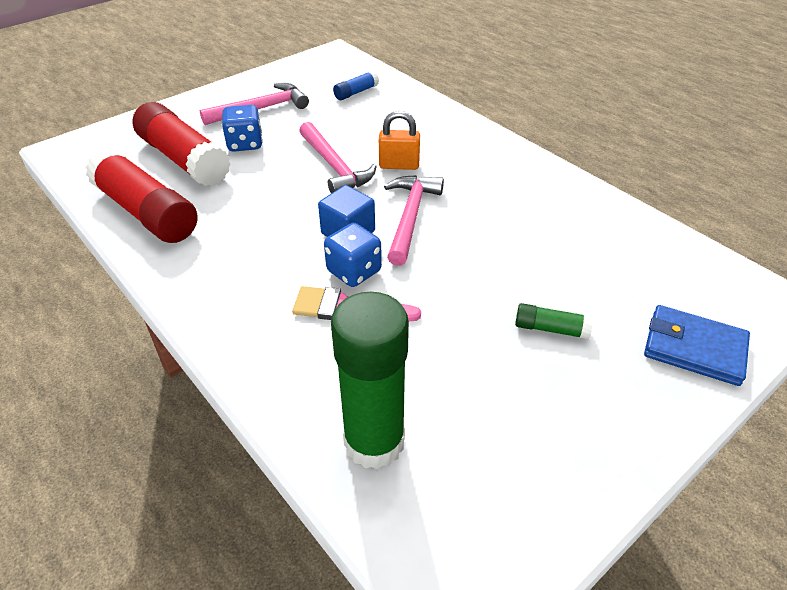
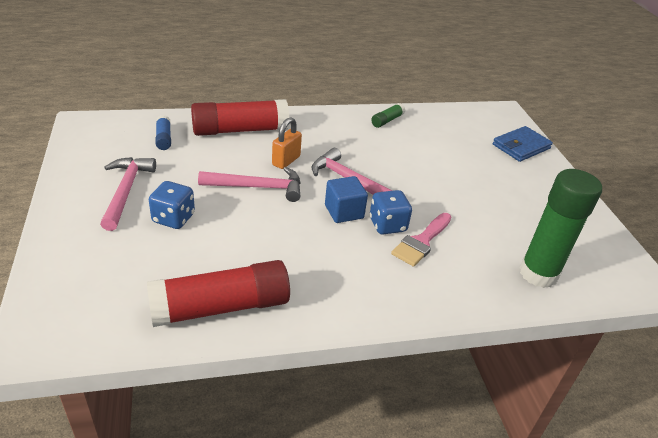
camera: 65 degrees left, 5 degrees down
(184, 159) = (157, 260): red glue stick -> red glue stick (240, 130)
(551, 329) = (485, 178): green glue stick -> green glue stick (387, 120)

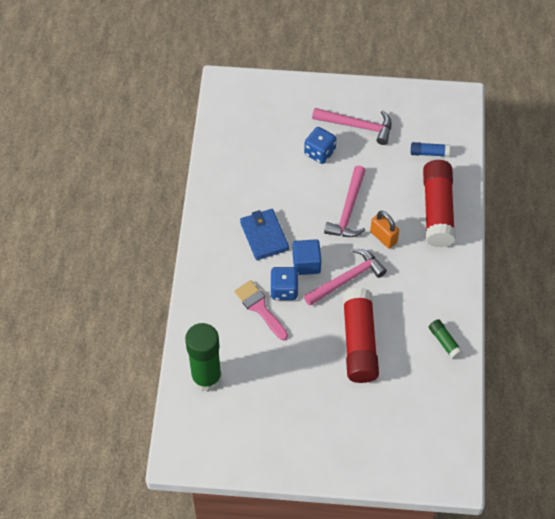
camera: 110 degrees right, 20 degrees up
(221, 307) = (227, 171): red glue stick -> red glue stick (359, 342)
(521, 146) = (381, 457): blue wallet -> blue wallet (264, 236)

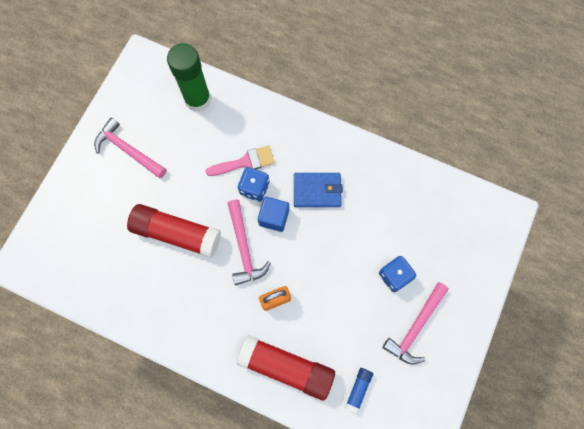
camera: 110 degrees right, 15 degrees up
(348, 210) = (317, 278): pink hammer -> pink hammer (128, 150)
(444, 342) = (144, 310): green glue stick -> none

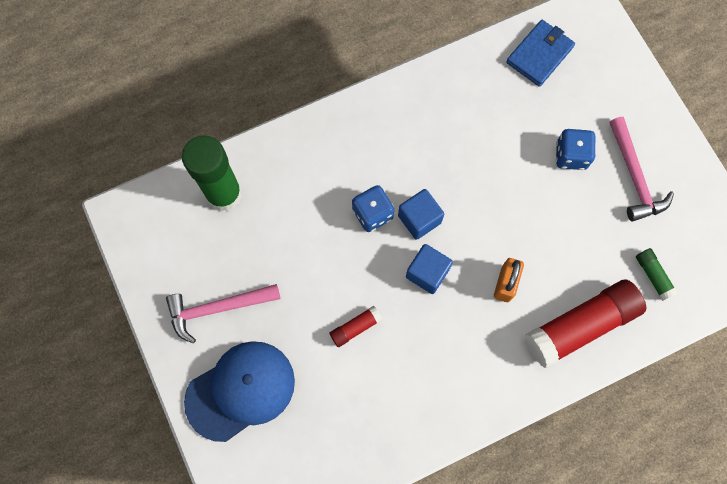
camera: 50 degrees left, 0 degrees up
(90, 200) = (241, 390): none -> blue cap
(177, 233) = (355, 328): red glue stick -> red glue stick, size x0.45
(244, 248) = (427, 273): pink hammer -> blue cube
(245, 162) = (336, 201): pink brush -> none
(317, 191) = (426, 157): blue wallet -> blue wallet (539, 55)
(358, 389) = (653, 276): blue glue stick -> green glue stick

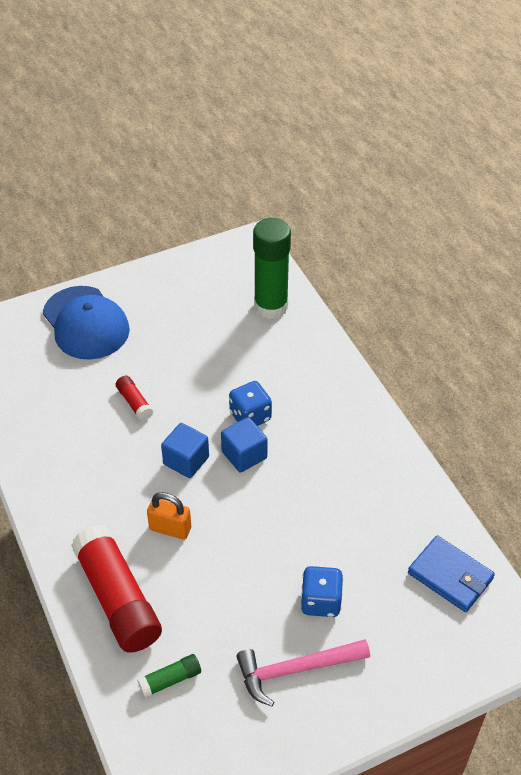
camera: 90 degrees right, 25 degrees down
(217, 308) = (161, 305): pink hammer -> none

